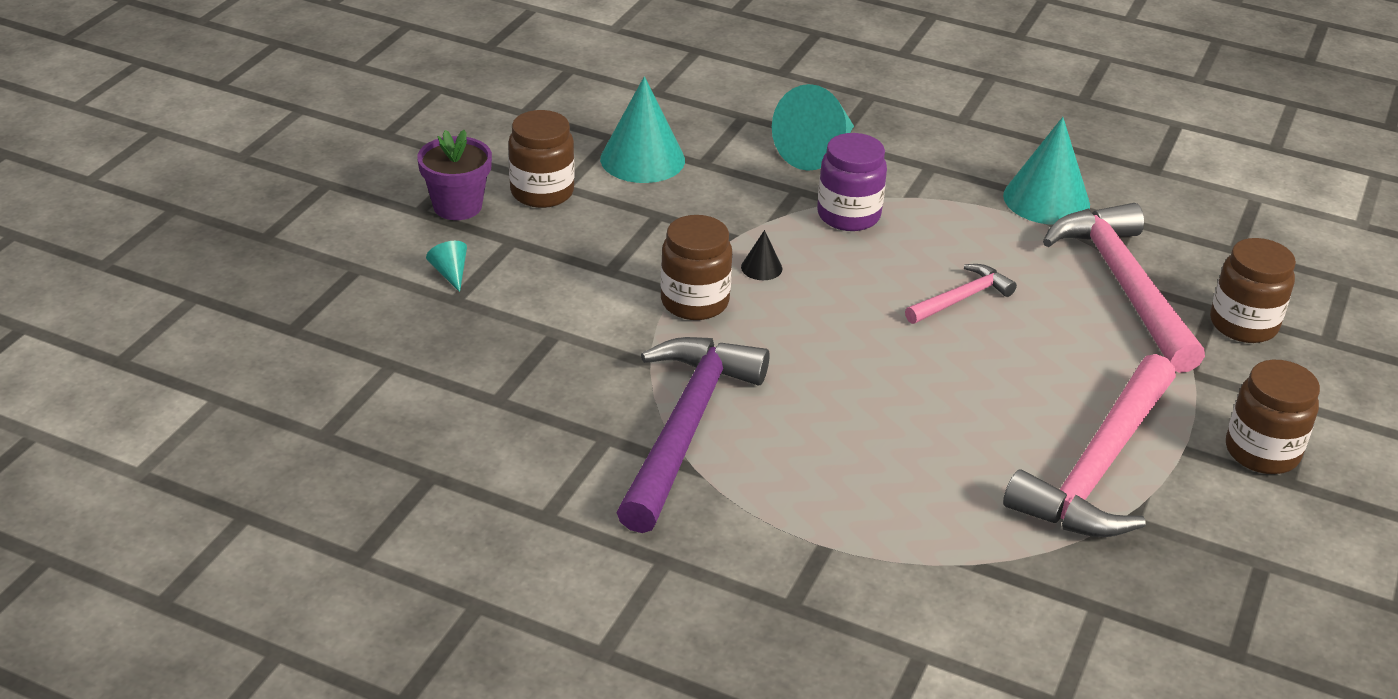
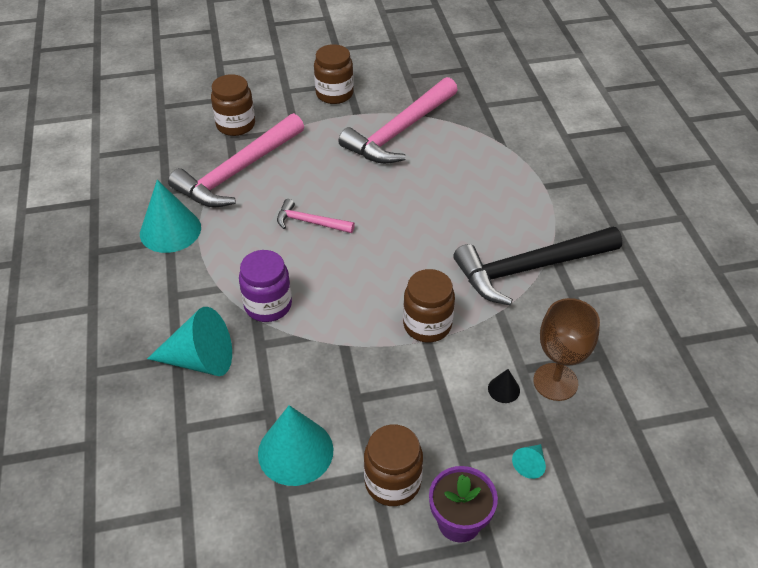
camera: 125 degrees left, 10 degrees up
(510, 345) = (555, 382): none -> brown goblet
(686, 427) = (528, 269): purple hammer -> black hammer
(761, 268) = (363, 315): black cone -> black cone (504, 389)
(1097, 468) = (399, 132): pink hammer -> pink hammer turned 135 degrees clockwise

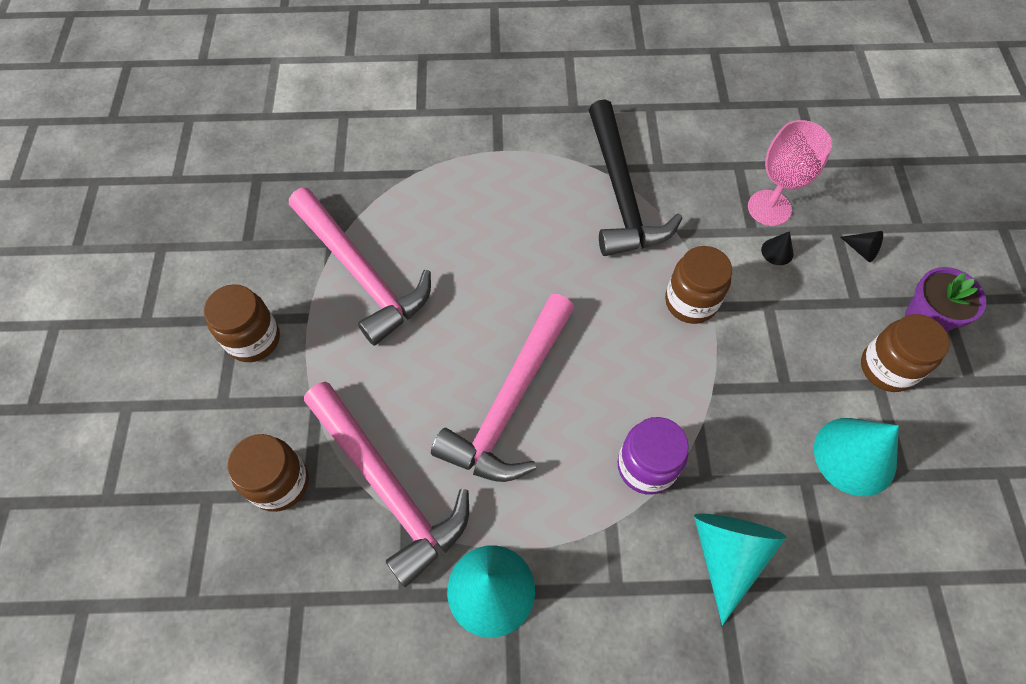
camera: 80 degrees left, 15 degrees up
(310, 222) = (509, 402): pink hammer -> pink hammer, size x2.02
(530, 464) = (861, 250): turquoise cone -> black cone
(555, 382) = (769, 208): brown goblet -> pink goblet

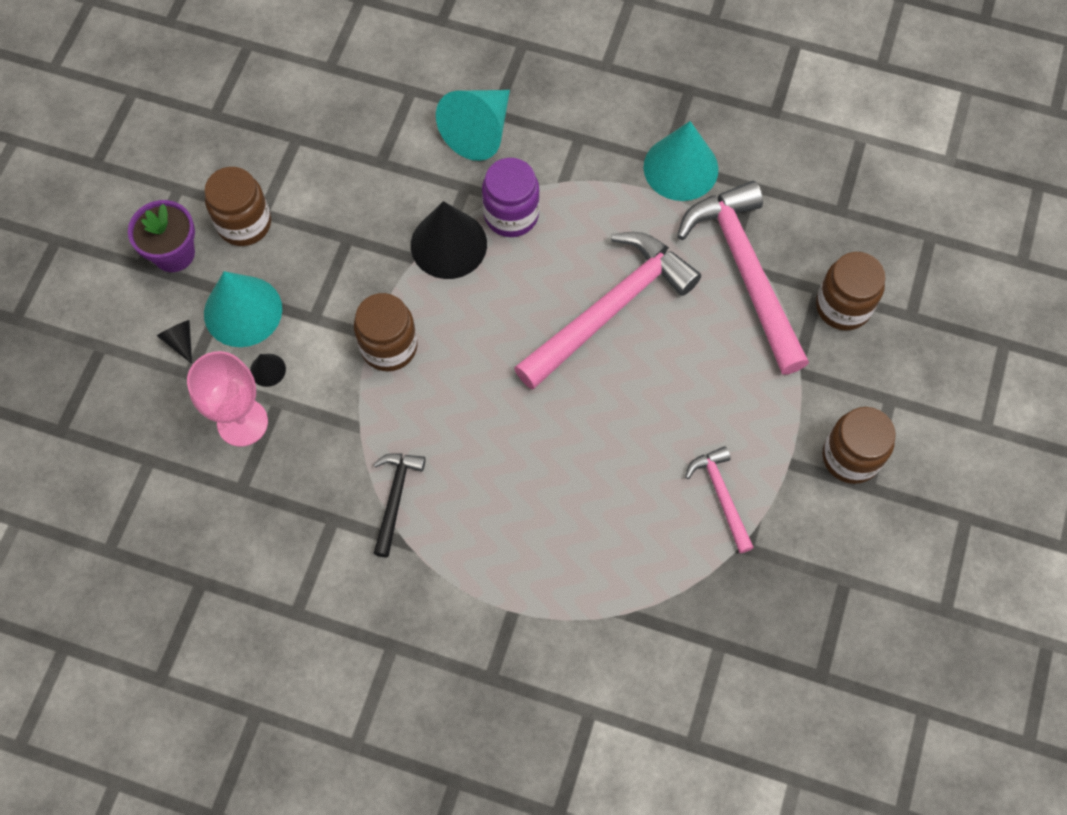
camera: 160 degrees left, 5 degrees up
(362, 274) = (721, 495): pink hammer -> pink hammer, size x0.50
(621, 194) = (395, 497): black hammer -> black hammer, size x0.50
(690, 413) = (448, 244): none -> black cone
(854, 456) = (327, 165): turquoise cone -> turquoise cone (243, 311)

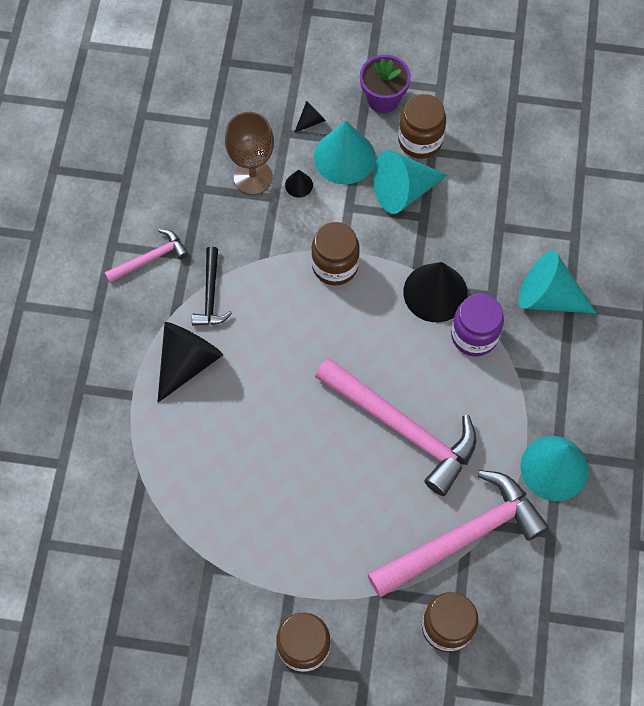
camera: 80 degrees right, 0 degrees up
(242, 422) = (253, 177): pink goblet -> brown goblet
(307, 254) = (403, 191): none -> turquoise cone
(395, 497) = (210, 295): black hammer -> black hammer turned 90 degrees clockwise
(481, 538) = (187, 362): none -> black cone
(721, 495) = (251, 541): pink hammer -> pink hammer (151, 258)

